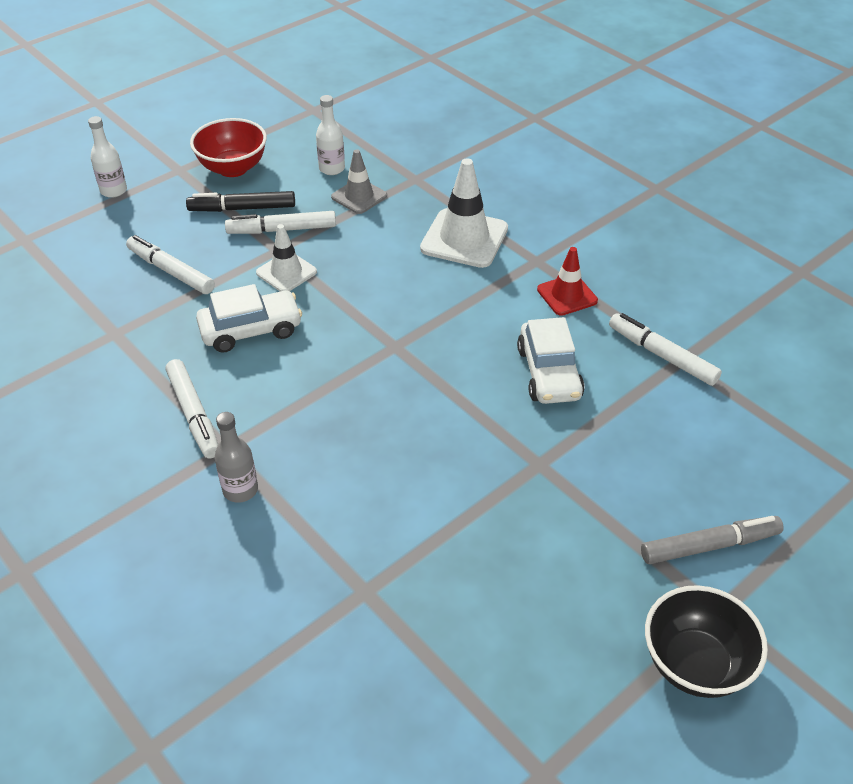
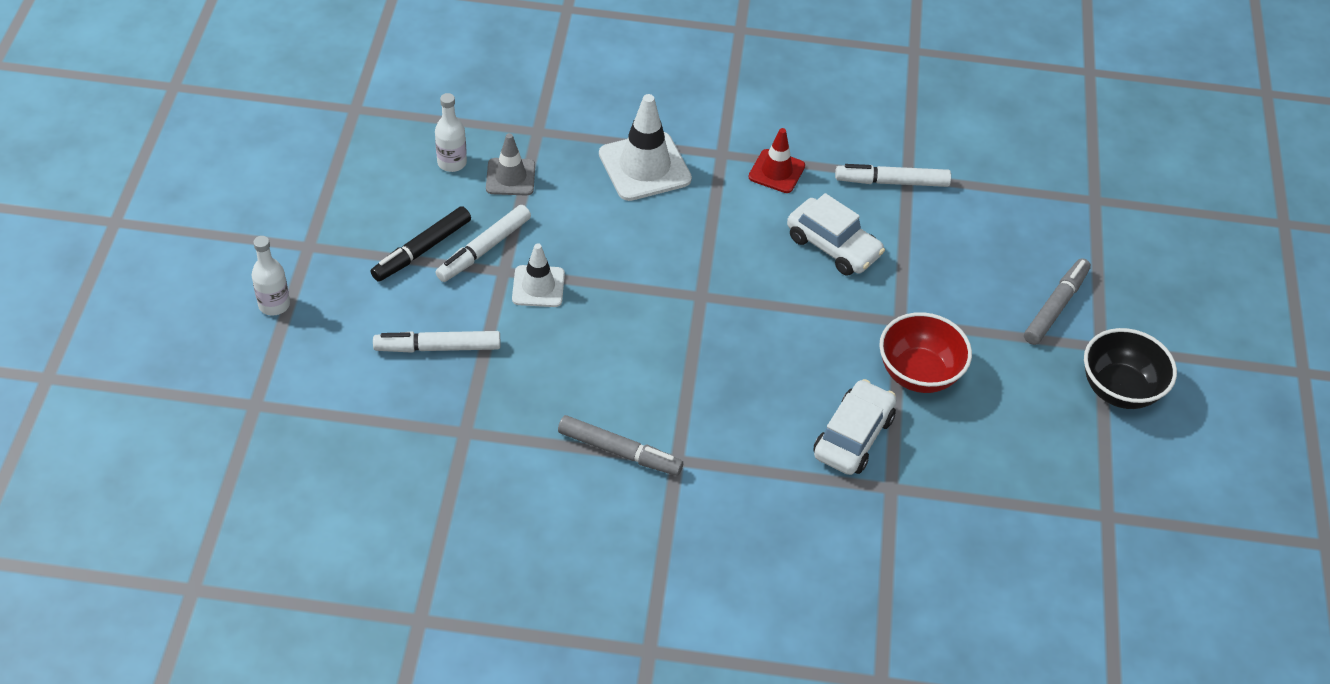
camera: 45 degrees left, 5 degrees up
(194, 414) = (619, 452): white marker -> grey marker
(233, 168) = (359, 215): red bowl -> red bowl (918, 374)
(240, 490) = (727, 482): grey bottle -> none
(251, 330) = (574, 355): white car -> white car (853, 437)

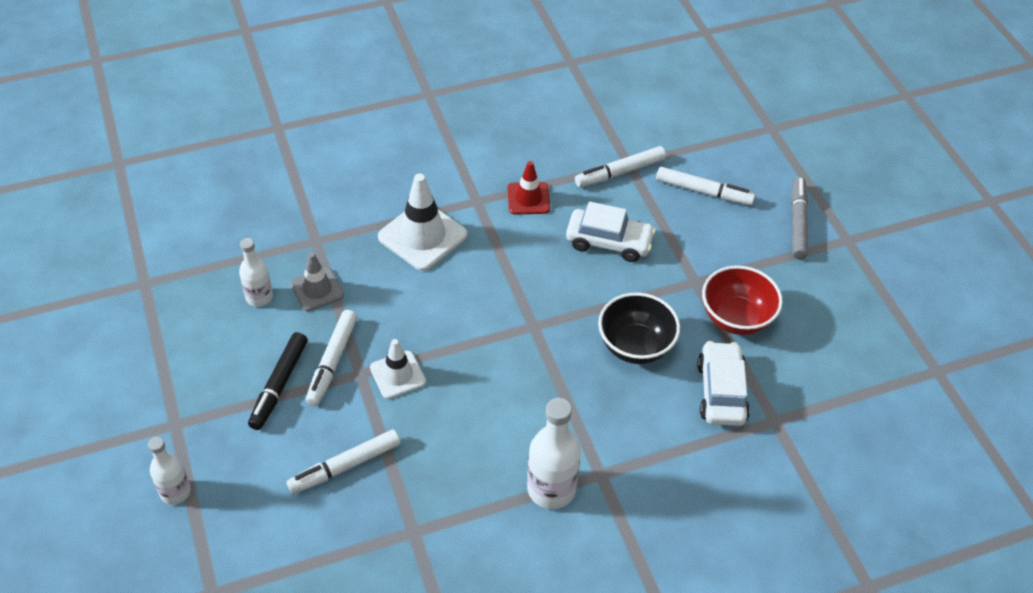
camera: 25 degrees left, 0 degrees up
(619, 452) = (551, 489): grey marker -> white bottle
(971, 236) = (703, 192): none -> white marker
(1119, 389) = (882, 268): black bowl -> black bowl (635, 346)

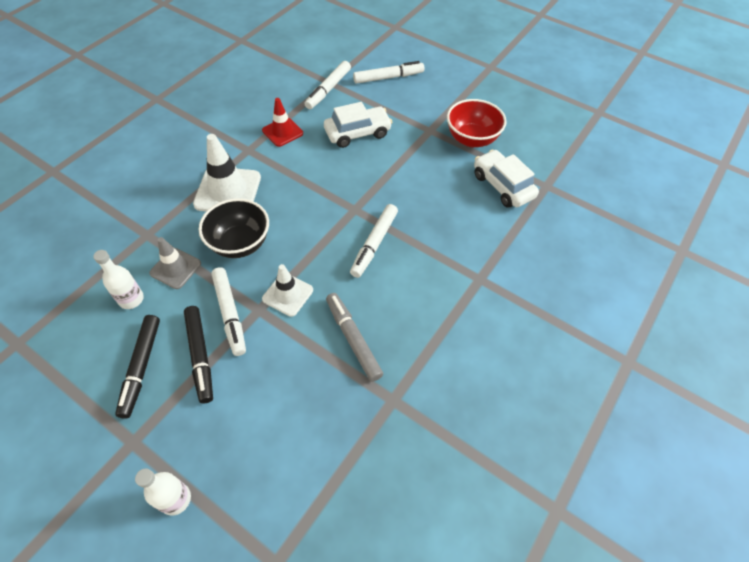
camera: 35 degrees left, 5 degrees up
(225, 365) = (141, 367): none -> black marker
(345, 466) = (302, 385): white marker -> white marker (374, 244)
(551, 489) = (458, 308): white bottle -> none
(635, 346) = (429, 187): black bowl -> black bowl (240, 244)
(798, 222) = (456, 70): grey marker -> grey marker (353, 339)

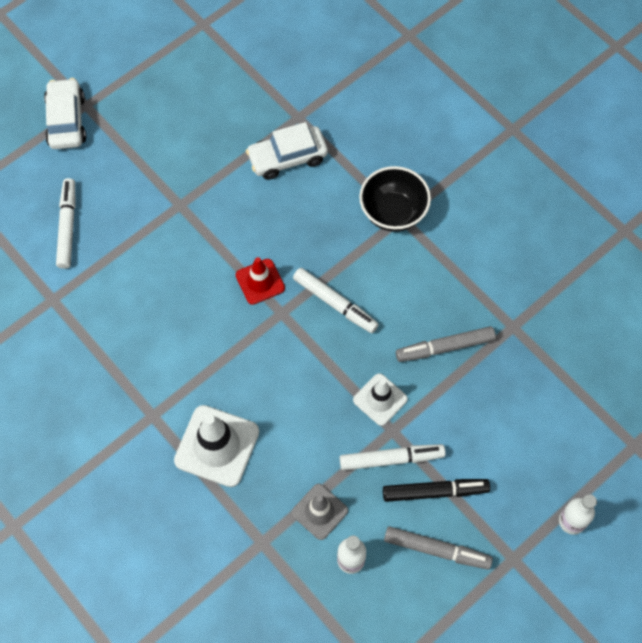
camera: 75 degrees left, 10 degrees up
(141, 367) = (436, 550): black marker -> grey marker
(240, 244) = (301, 440): black bowl -> black bowl (393, 212)
(282, 132) = (132, 370): red traffic cone -> red traffic cone (260, 281)
(328, 89) = (67, 303): white marker -> none
(357, 133) = (161, 284): white car -> white car (66, 121)
(472, 139) = (208, 165): red bowl -> none

